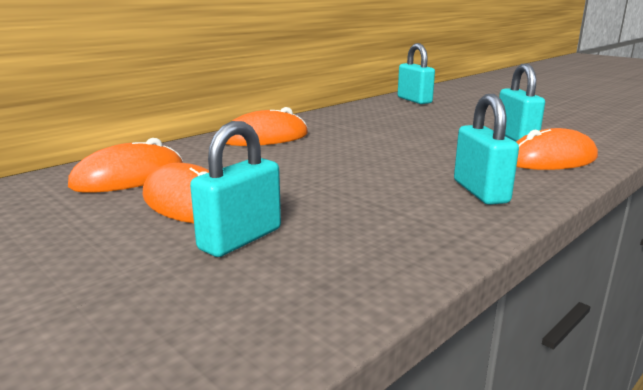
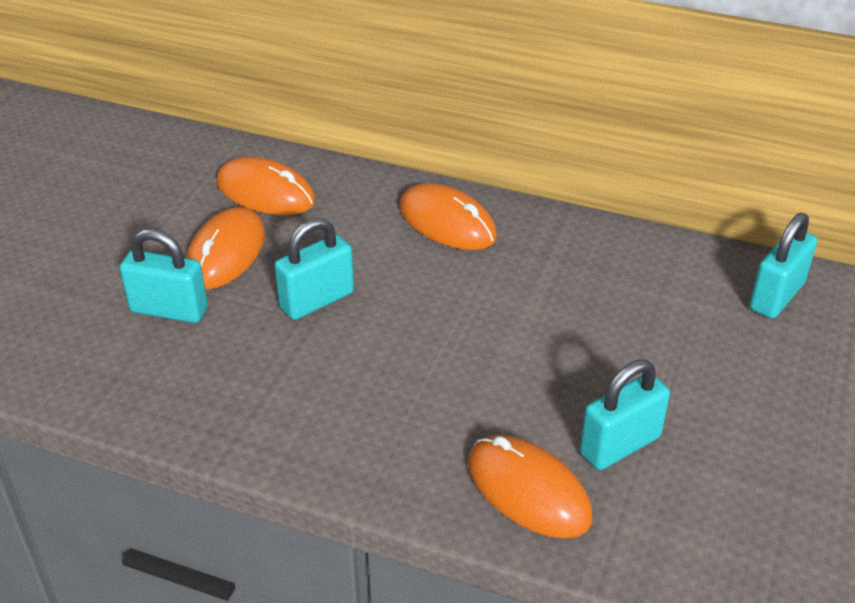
camera: 65 degrees right, 20 degrees up
(480, 192) = (359, 436): turquoise padlock -> turquoise padlock (317, 300)

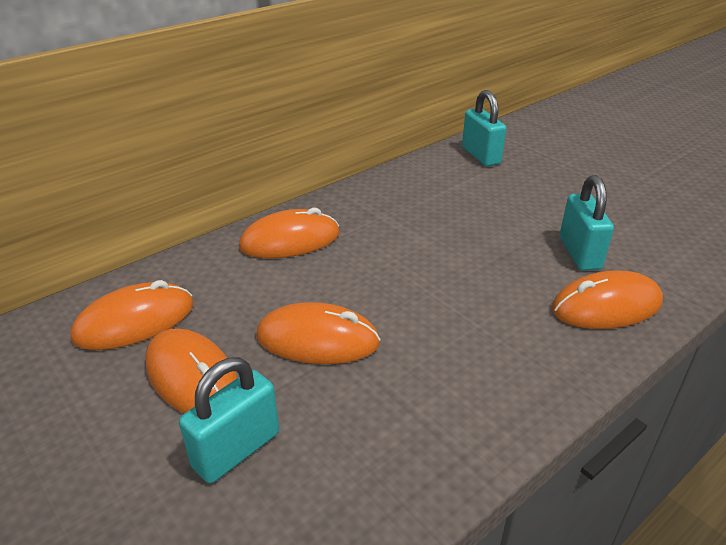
camera: 60 degrees left, 5 degrees down
(317, 300) = (317, 339): turquoise padlock -> orange mouse

